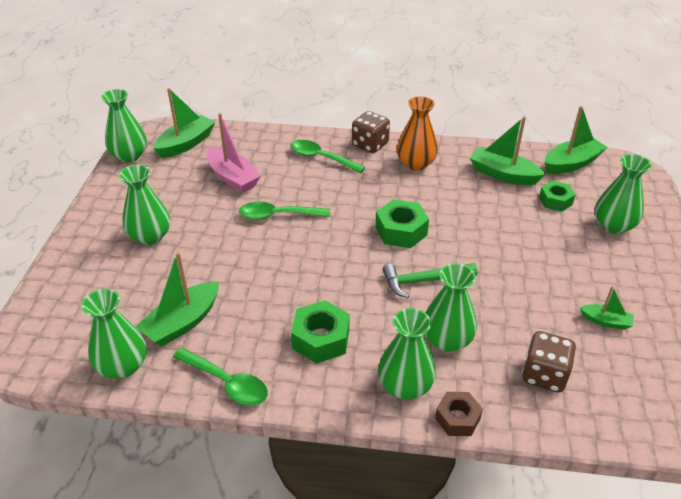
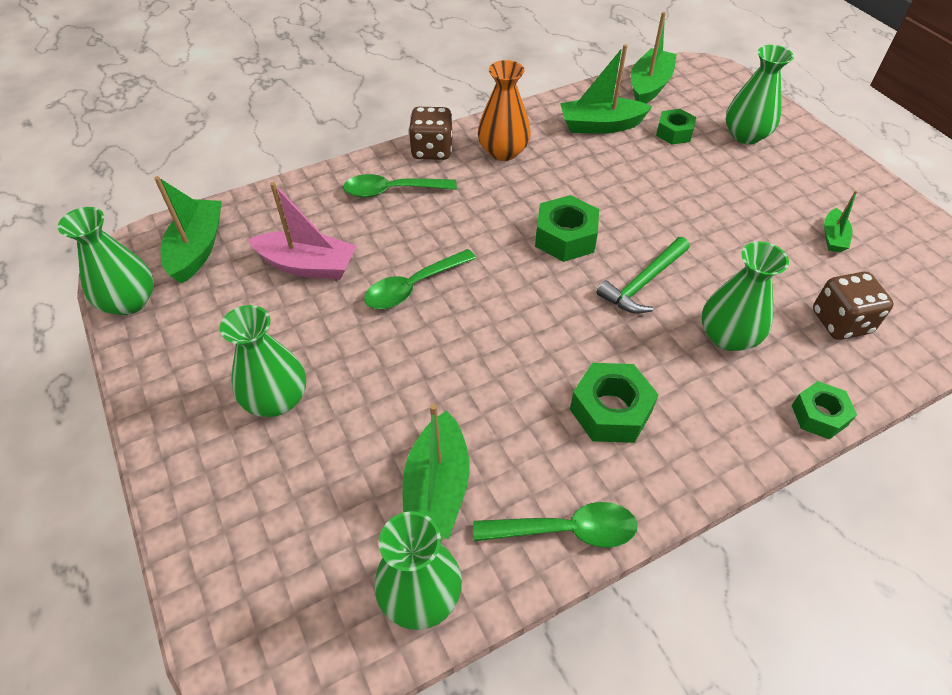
camera: 35 degrees left, 10 degrees up
(405, 386) = (741, 411): green vase -> none
(457, 418) = (819, 415): brown nut -> green nut
(606, 321) = (833, 237): green boat -> green boat turned 120 degrees clockwise

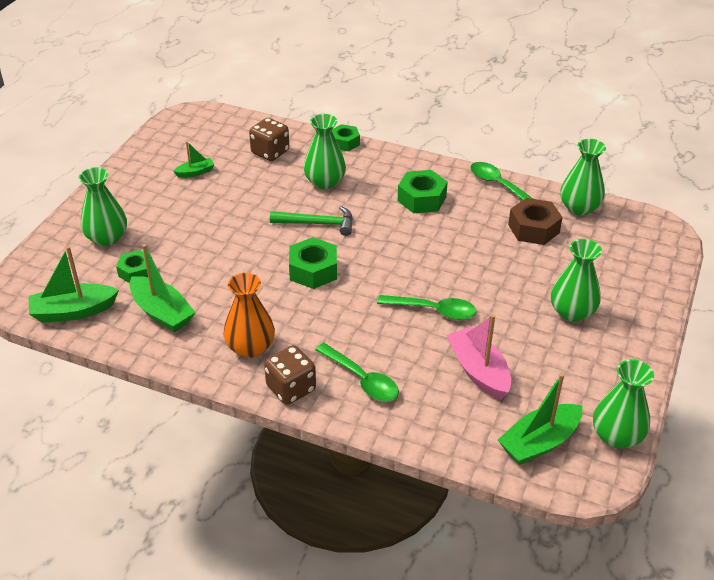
camera: 130 degrees left, 10 degrees down
(437, 488) = (533, 229): green boat -> brown nut

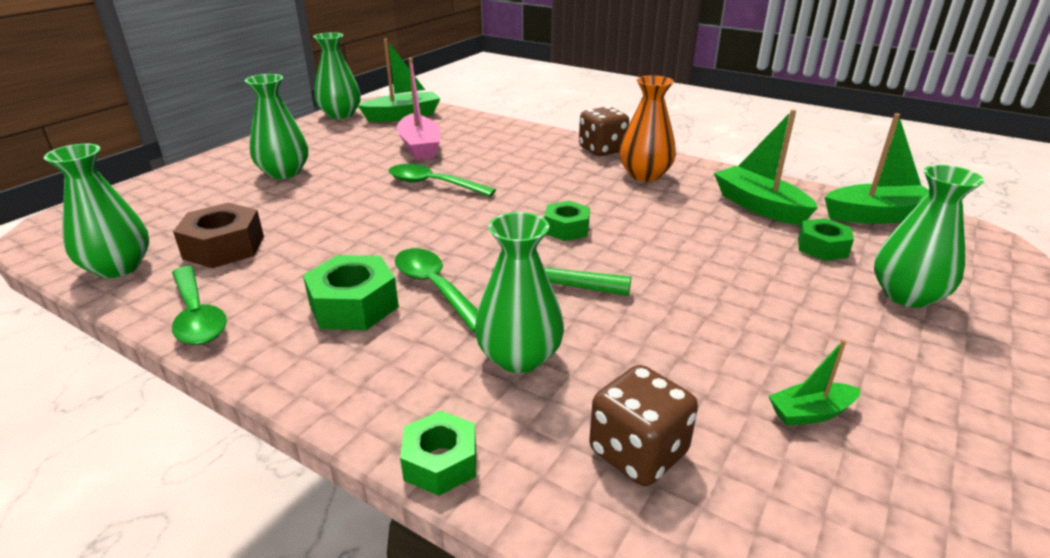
camera: 170 degrees left, 10 degrees down
(313, 270) = (566, 229): green nut -> green nut, size x0.66
(362, 380) = (533, 150): green spoon -> green spoon (435, 287)

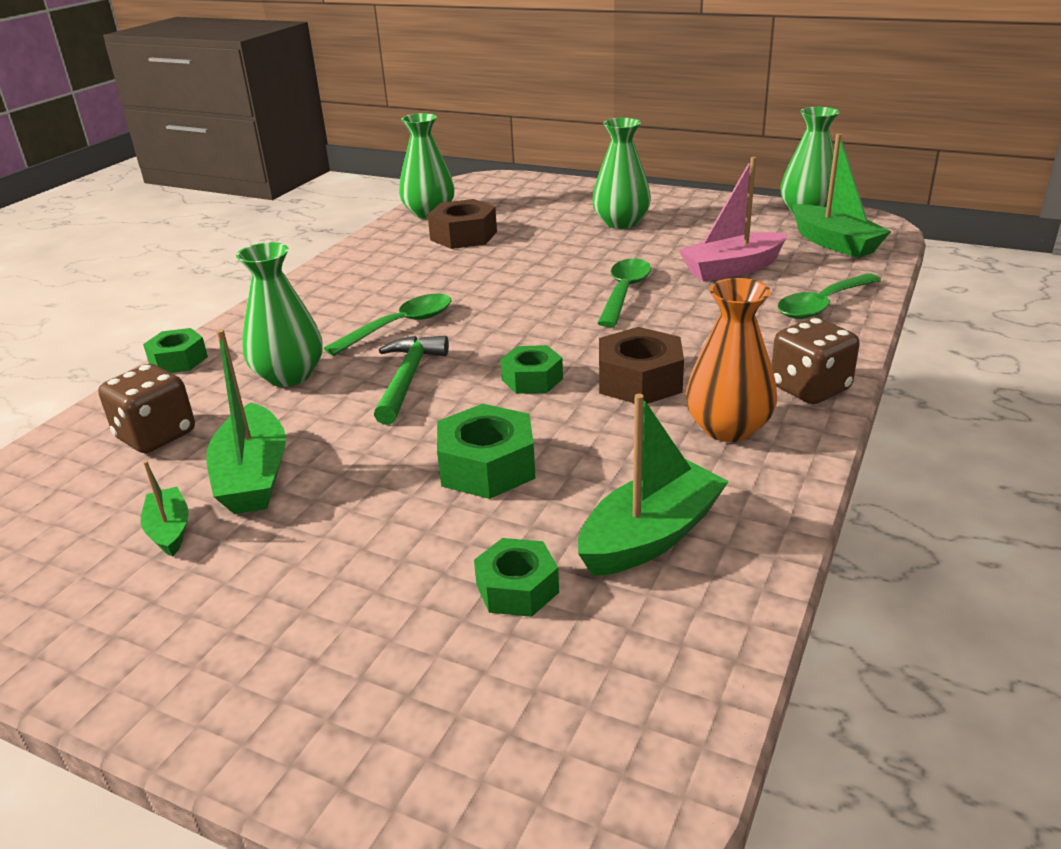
camera: 85 degrees right, 0 degrees up
(197, 316) = (362, 252): green spoon -> green spoon (822, 305)
(354, 305) = (373, 299): green nut -> green nut (487, 466)
(579, 192) = (639, 380): none -> brown nut
(877, 216) = (659, 682): green boat -> green boat (253, 476)
(906, 295) = (378, 656): green vase -> none

